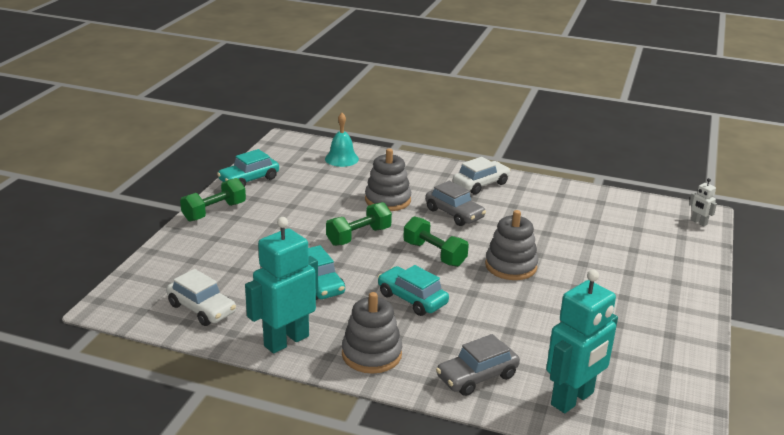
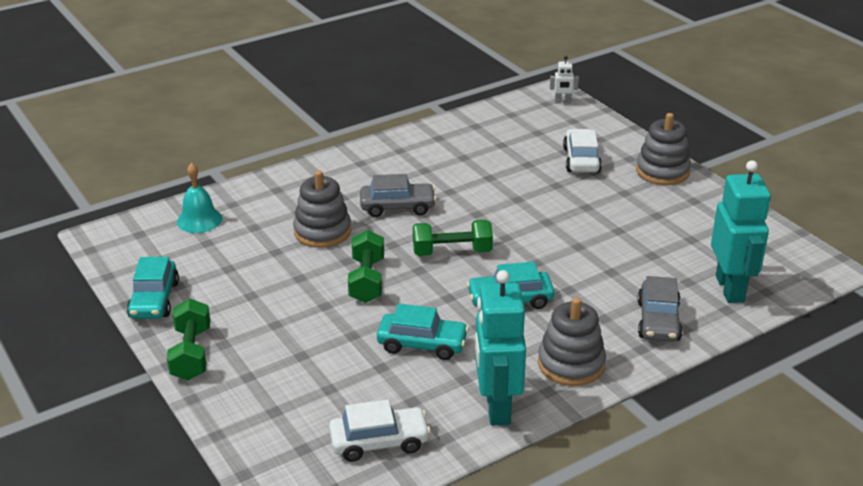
camera: 50 degrees left, 5 degrees up
(480, 184) = (365, 167): white car -> white car (581, 160)
(511, 266) = (519, 222): grey stacking toy -> grey stacking toy (662, 171)

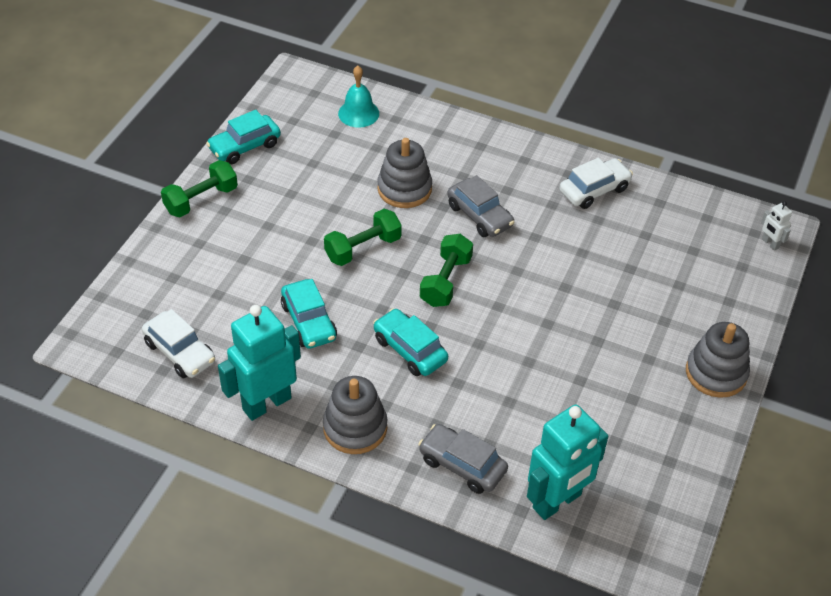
camera: 55 degrees right, 15 degrees up
(452, 252) = (445, 281): green dumbbell -> green dumbbell turned 60 degrees clockwise
(581, 160) = (675, 303): white car -> white car (594, 190)
(658, 321) = (462, 465): grey car -> grey car turned 60 degrees clockwise

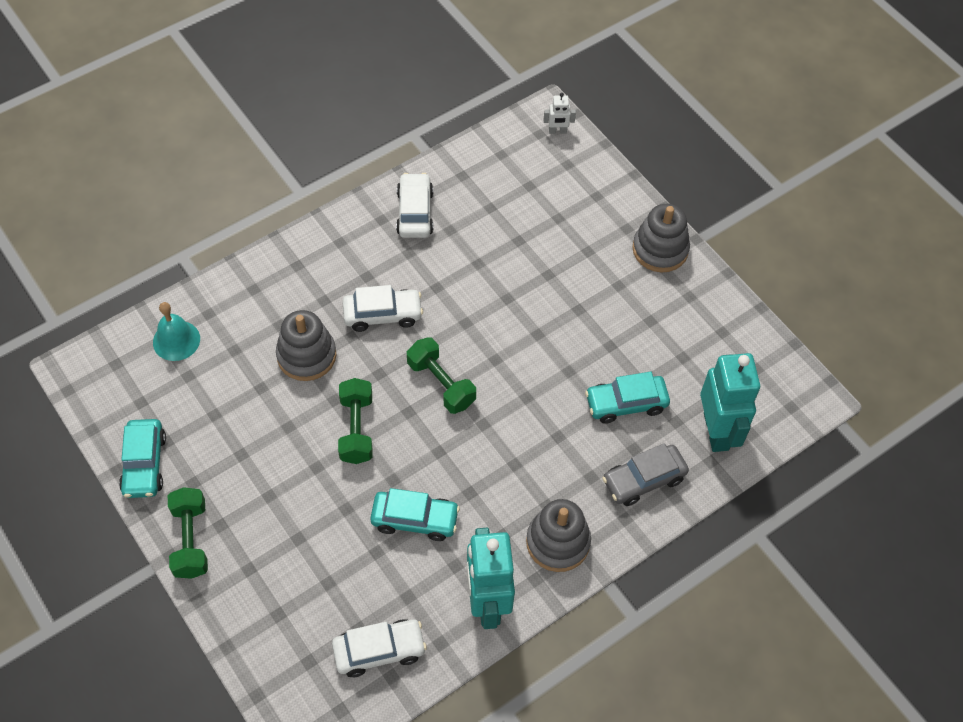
camera: 60 degrees left, 10 degrees up
(410, 350) = (500, 454): turquoise car -> turquoise car (626, 404)
(480, 215) = (382, 314): grey car -> white car

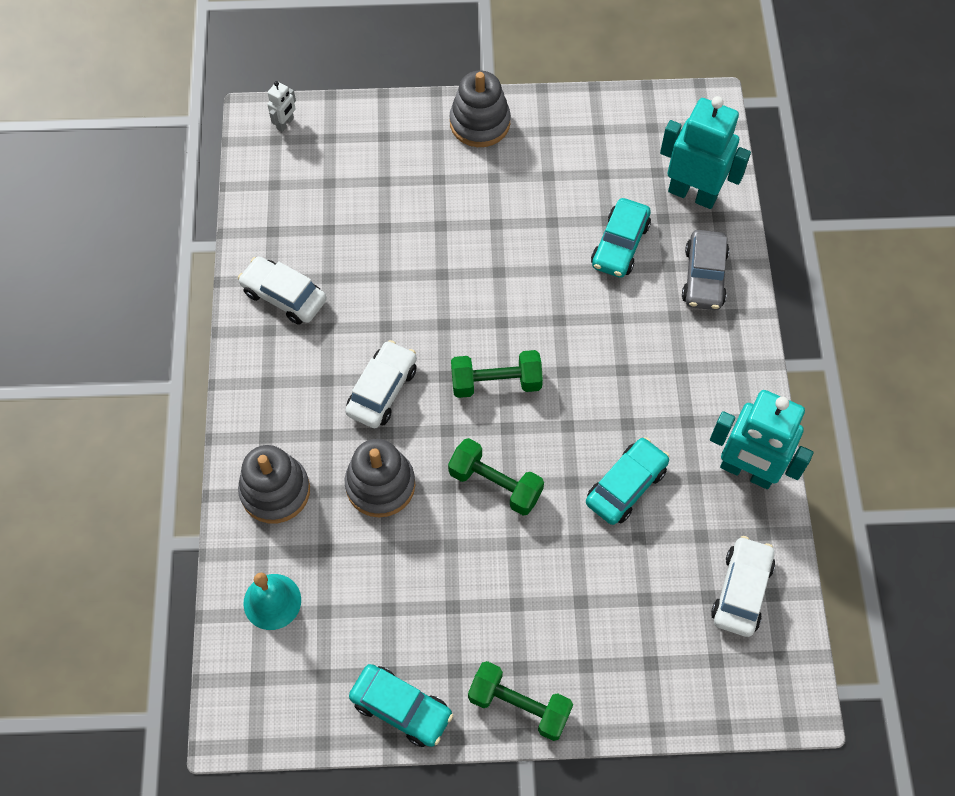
camera: 55 degrees left, 5 degrees up
(558, 542) = (722, 380): grey stacking toy -> grey stacking toy (275, 491)

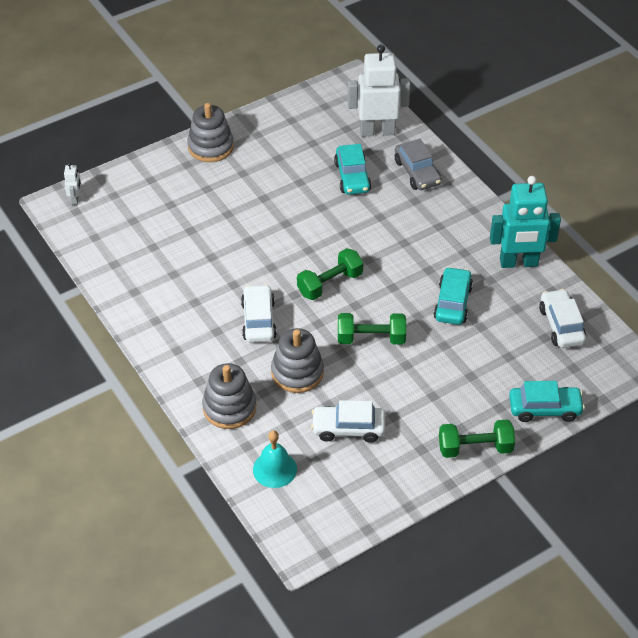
camera: 30 degrees left, 15 degrees down
(284, 296) = (151, 297): white car -> white car (348, 428)
(401, 708) = (403, 485): turquoise car -> turquoise car (544, 408)
(692, 194) = (377, 131): turquoise robot -> white robot

